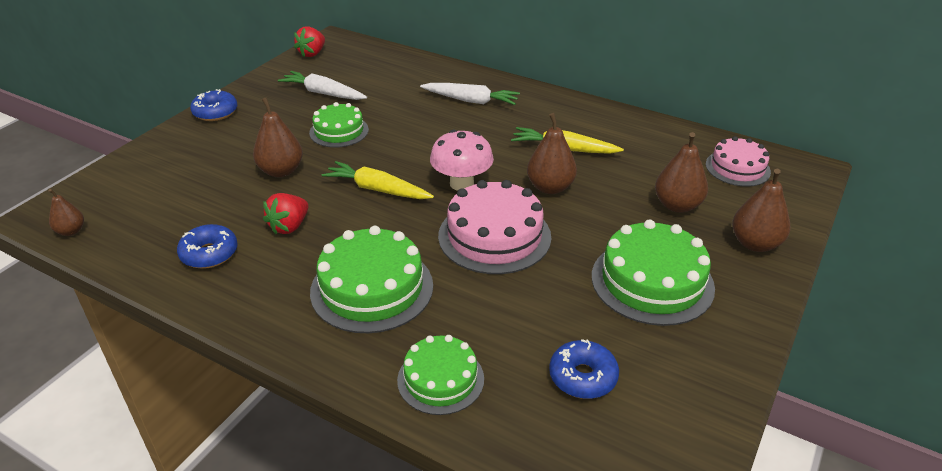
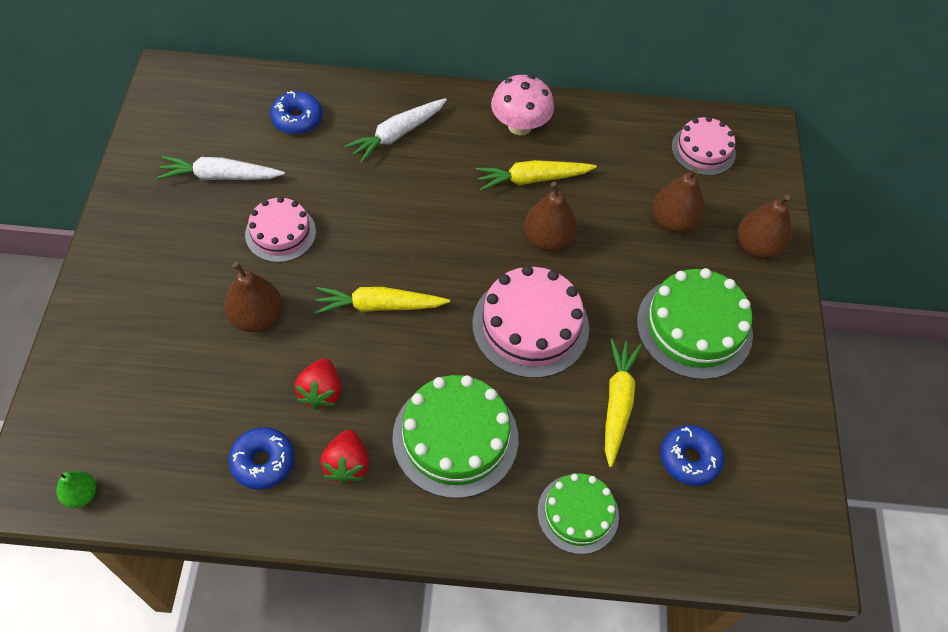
camera: 30 degrees left, 20 degrees up
(71, 231) = (81, 495): brown pear -> green pear
(215, 112) = (110, 252): blue donut -> blue donut (297, 119)
(312, 53) = (158, 110): red strawberry -> red strawberry (347, 465)
(339, 131) = (280, 233): green cake -> pink cake
(461, 183) = (459, 266): pink mushroom -> pink mushroom (519, 126)
(471, 101) = (397, 134): white carrot -> white carrot turned 150 degrees clockwise
(537, 312) = (617, 403): none -> yellow carrot

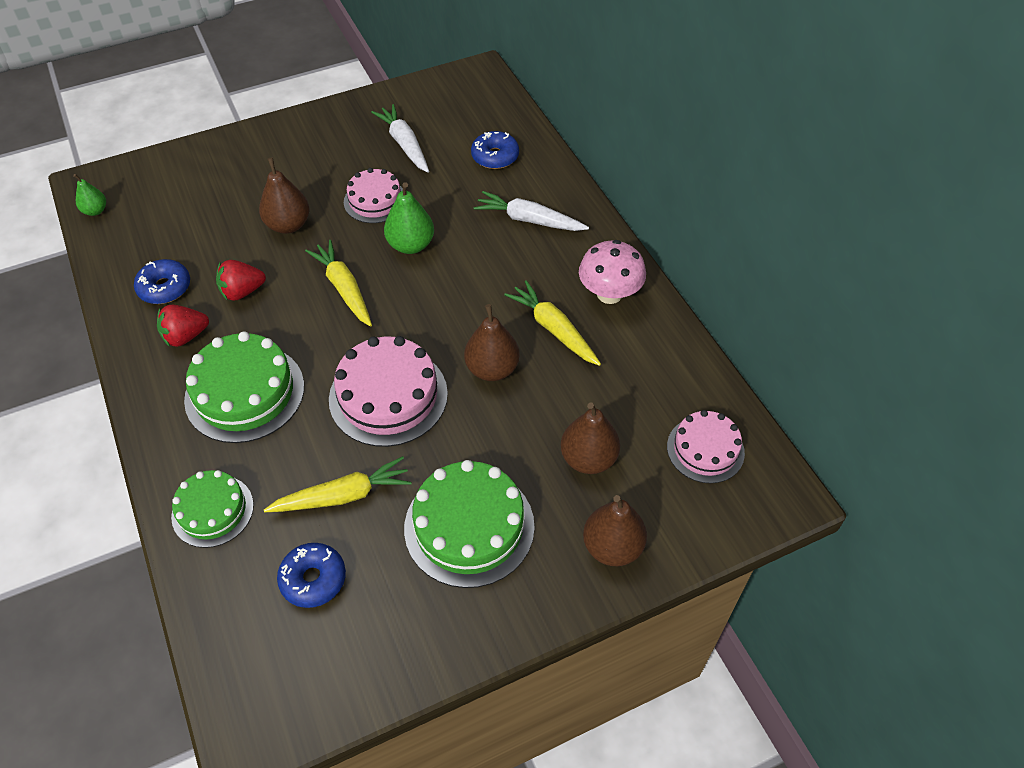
camera: 65 degrees right, 5 degrees down
(362, 231) = (410, 245): none -> green pear

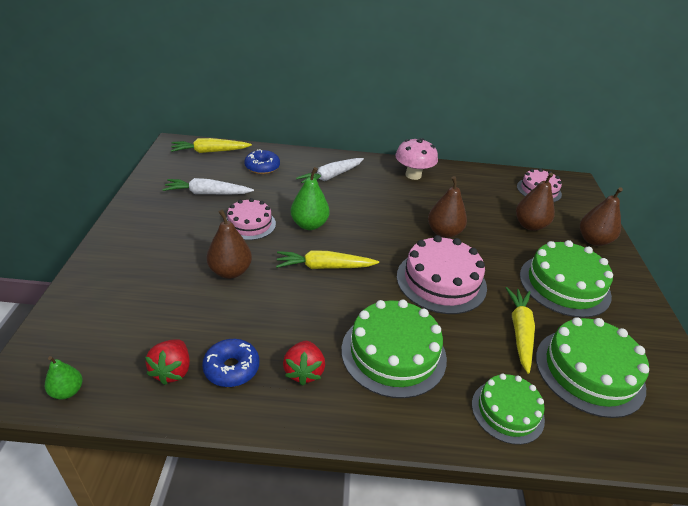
camera: 65 degrees left, 15 degrees down
(242, 291) = (281, 320): red strawberry -> red strawberry (172, 371)
(313, 579) = (589, 371): blue donut -> green cake
(553, 329) = (427, 201): yellow carrot -> yellow carrot (210, 151)

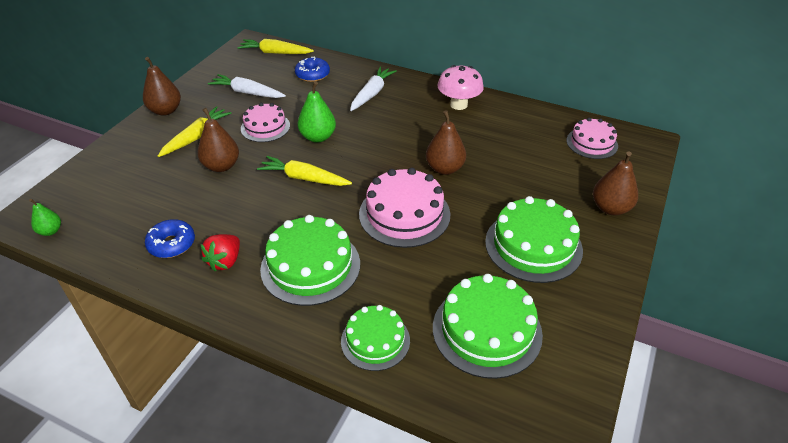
camera: 25 degrees right, 5 degrees up
(172, 371) = (128, 235): red strawberry -> none
(331, 176) = (372, 94): white carrot -> white carrot turned 135 degrees clockwise
(520, 332) = (446, 277): yellow carrot -> yellow carrot (196, 137)
(530, 225) = (547, 178): brown pear -> brown pear (165, 111)

